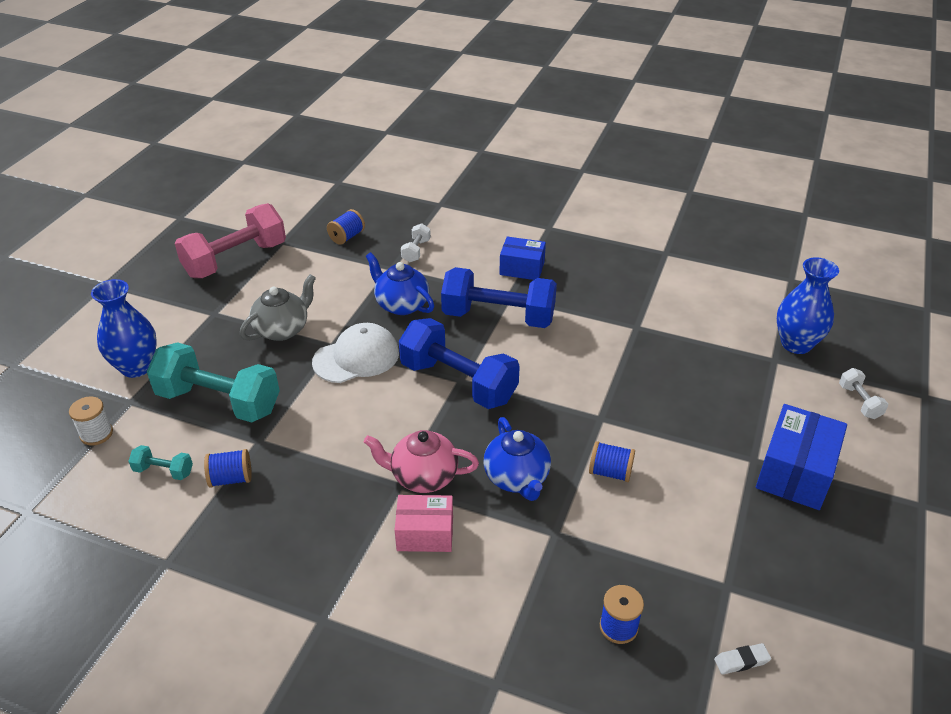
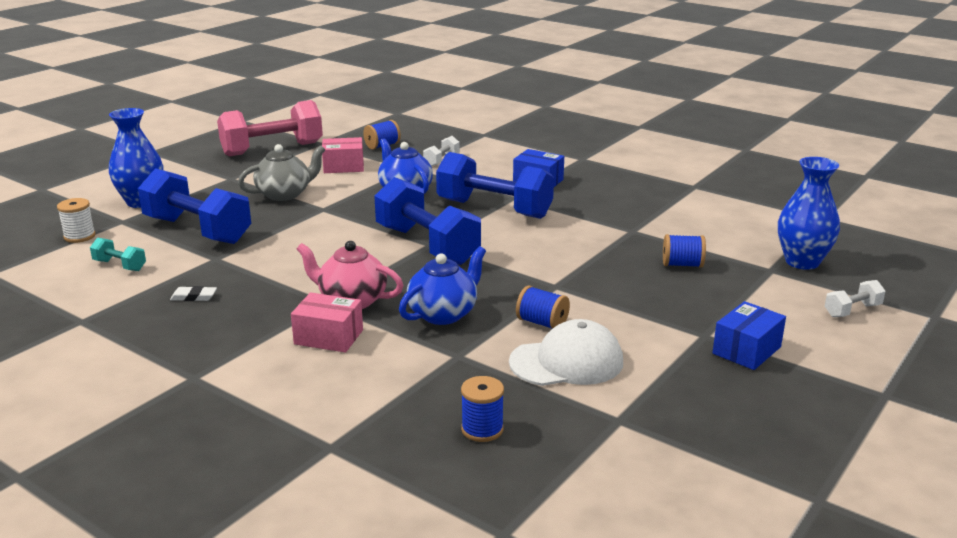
camera: 15 degrees right, 15 degrees down
(219, 401) = (197, 230): turquoise dumbbell -> blue dumbbell
(231, 478) = (174, 278): blue spool -> blue spool (682, 265)
(322, 276) = (343, 167): none -> pink box
(356, 357) = (340, 219): white cap -> white cap (567, 362)
(517, 478) = (443, 314): blue teapot -> blue teapot turned 135 degrees counterclockwise
(741, 661) = (601, 476): white eraser -> white eraser (194, 297)
(795, 472) = (746, 350): blue box -> blue box, size x0.65
(859, 402) = (852, 310): white dumbbell -> white dumbbell turned 60 degrees clockwise

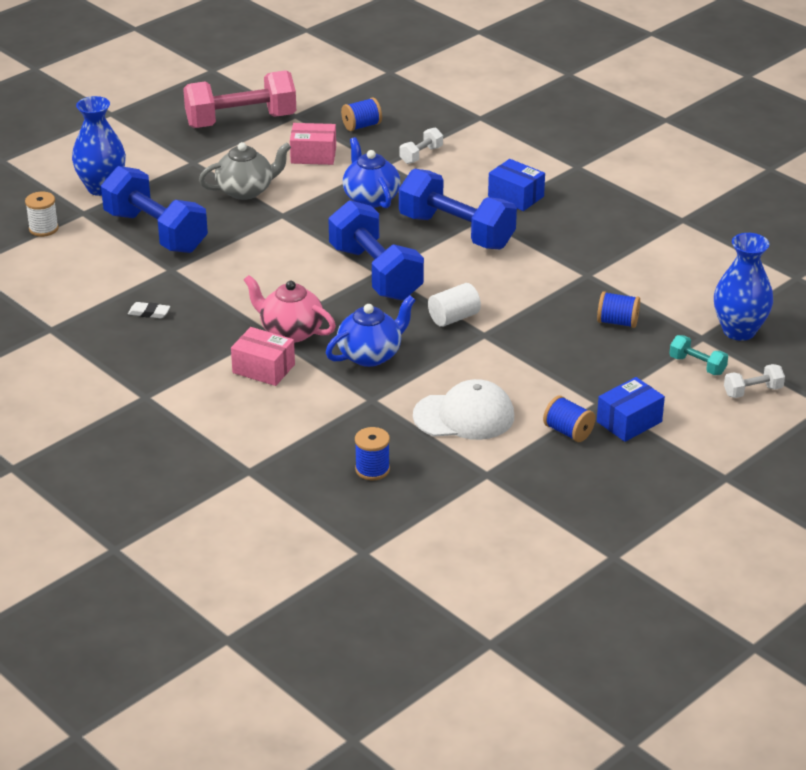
camera: 10 degrees right, 10 degrees up
(120, 265) = (82, 269): turquoise dumbbell -> turquoise dumbbell (697, 365)
(519, 274) = (454, 318): none -> white cylinder
(542, 323) = (457, 374): blue spool -> blue spool (568, 432)

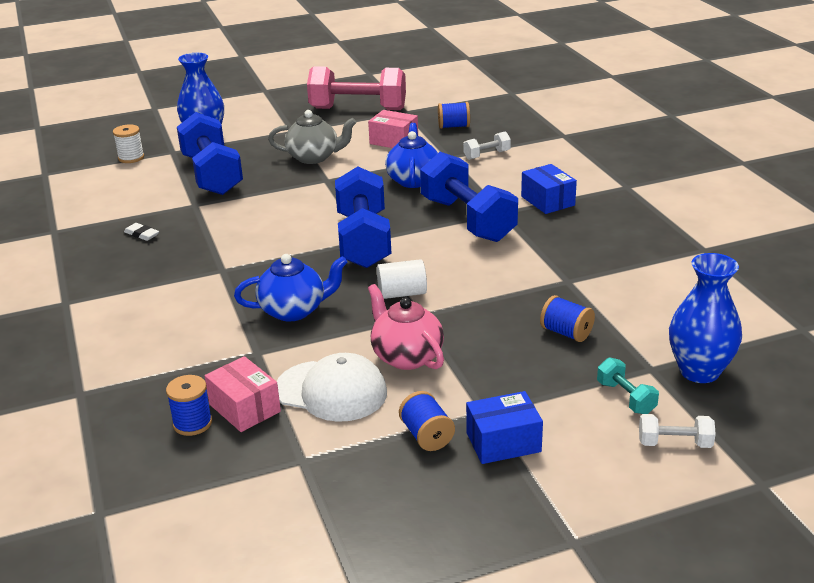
camera: 25 degrees right, 5 degrees down
(263, 368) = (187, 301): pink box -> pink box (245, 408)
(290, 331) = (242, 274): pink teapot -> pink teapot (406, 356)

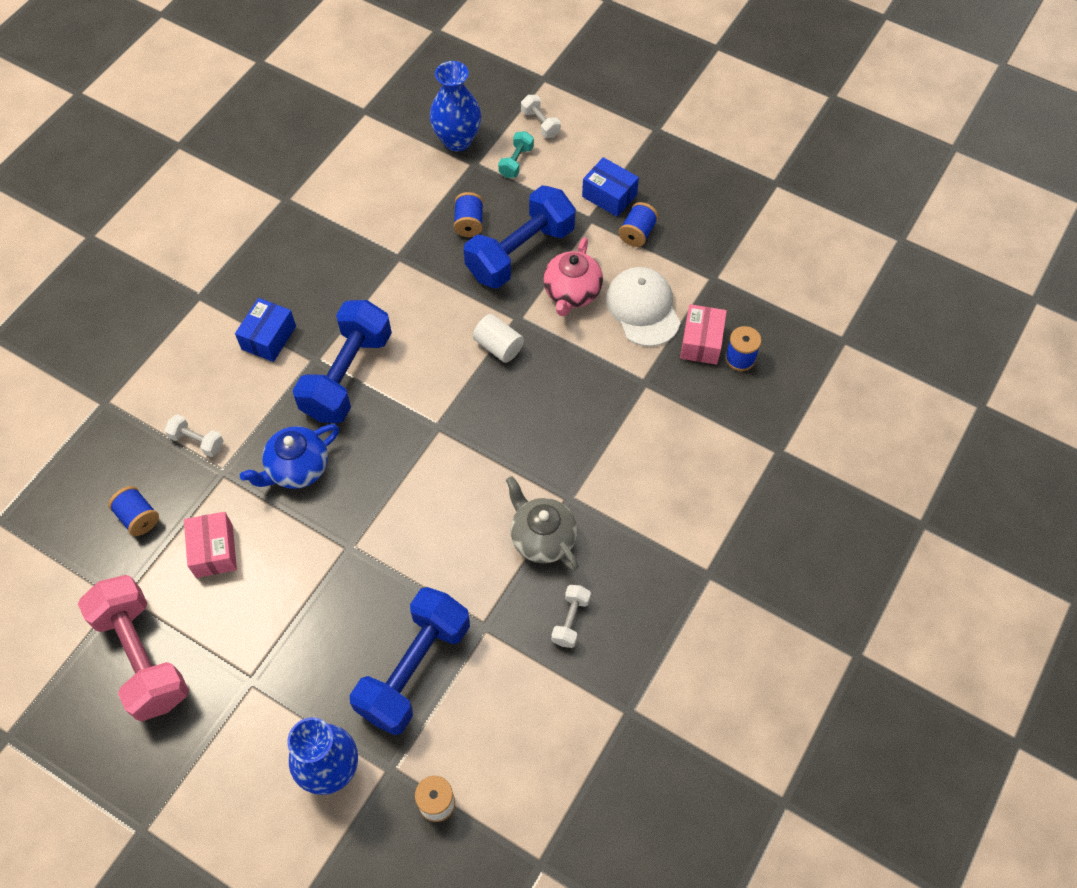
camera: 130 degrees left, 30 degrees up
(142, 234) = (570, 620): white eraser -> white dumbbell
(294, 310) = (578, 399): blue teapot -> none
(314, 157) = (306, 600): grey teapot -> grey teapot (542, 538)
(363, 240) = (440, 429): blue dumbbell -> blue dumbbell (520, 253)

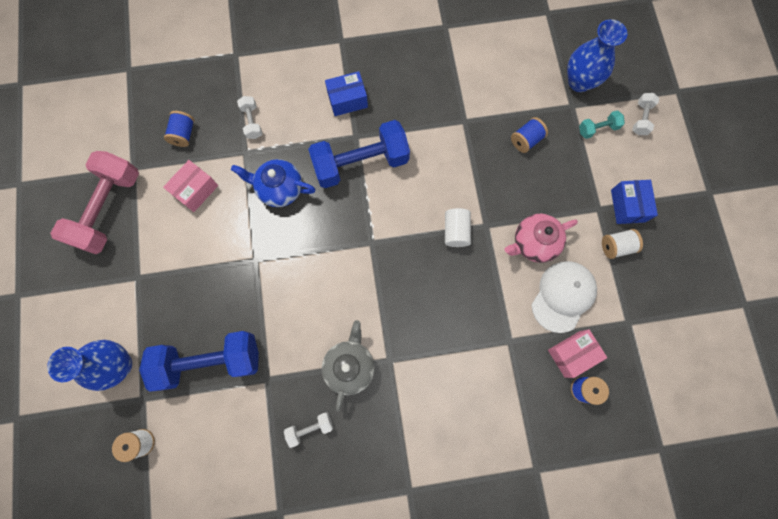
camera: 50 degrees right, 15 degrees up
(520, 253) = (533, 188): blue dumbbell -> none
(637, 233) = (616, 246): blue spool -> white spool

